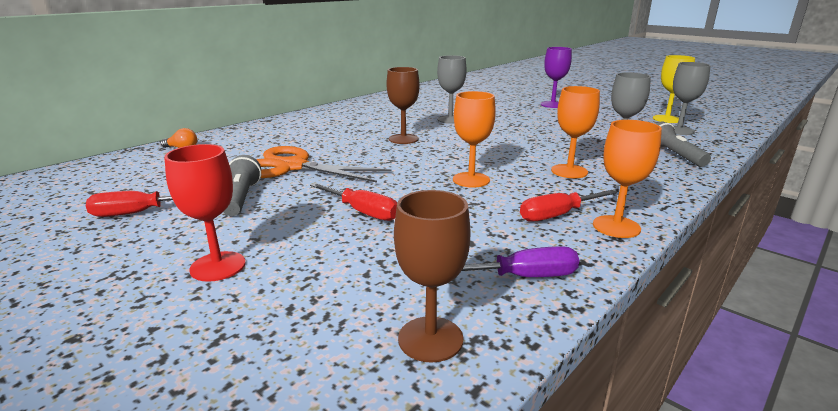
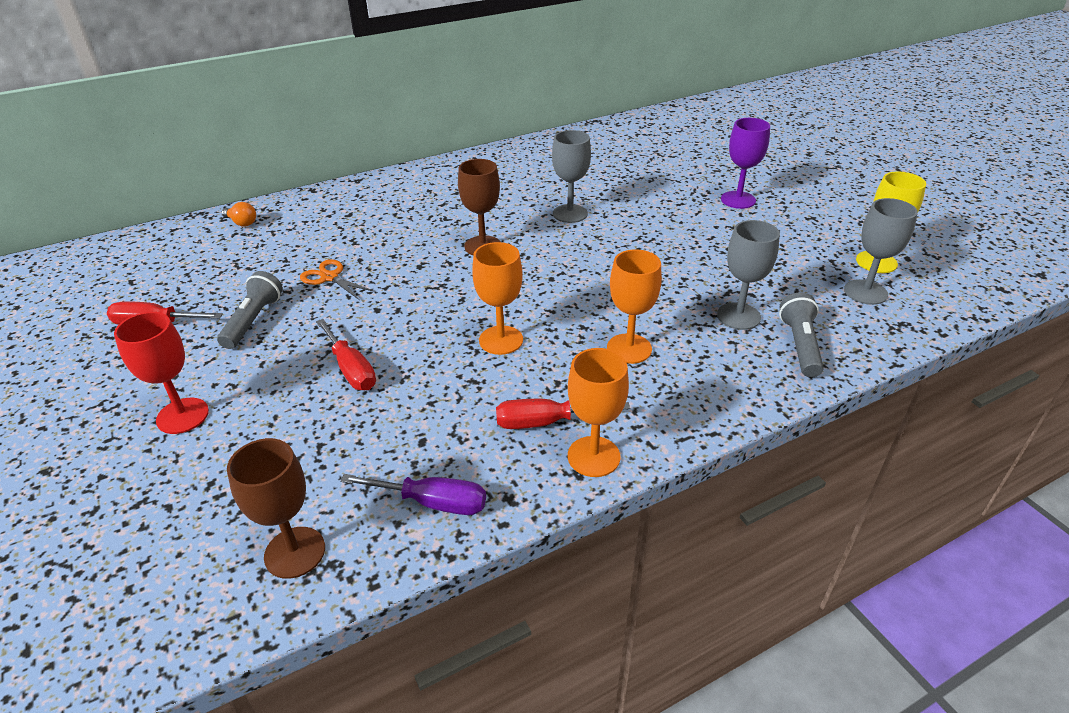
camera: 20 degrees right, 15 degrees up
(292, 167) = (329, 277): orange scissors -> orange scissors, size x0.50

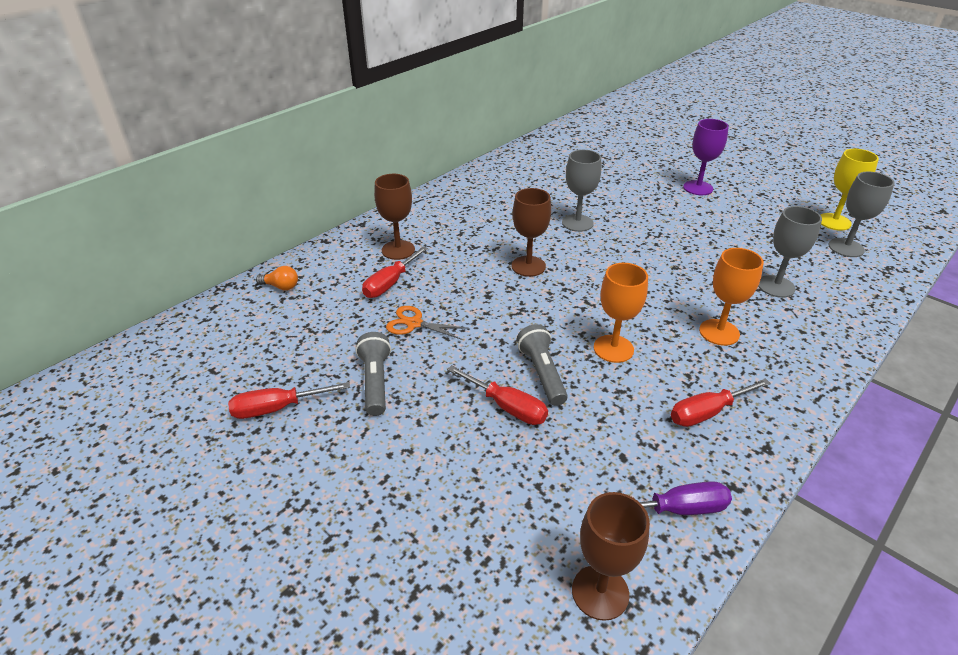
camera: 20 degrees left, 0 degrees up
(182, 416) = (385, 494): red goblet -> none
(338, 237) = (390, 283): none -> red screwdriver
(370, 209) = (398, 250): none -> brown goblet
(593, 456) = (767, 432): orange goblet -> none
(800, 345) = (836, 300): grey flashlight -> grey flashlight (542, 373)

